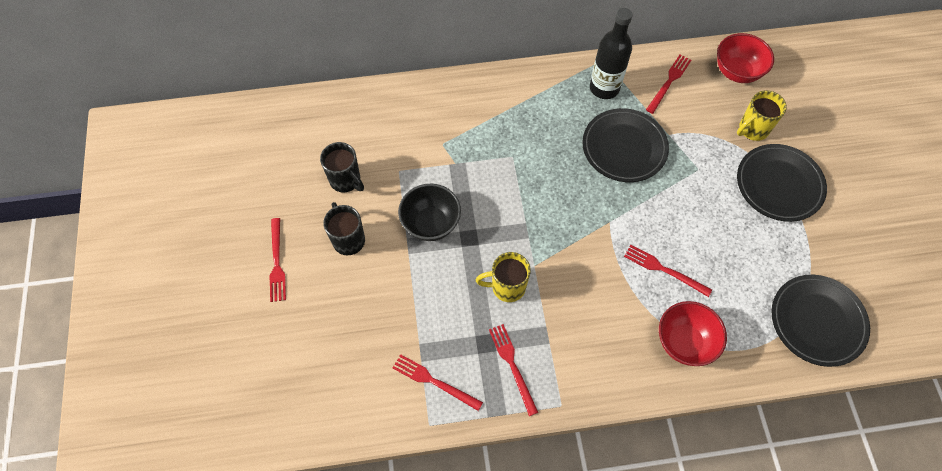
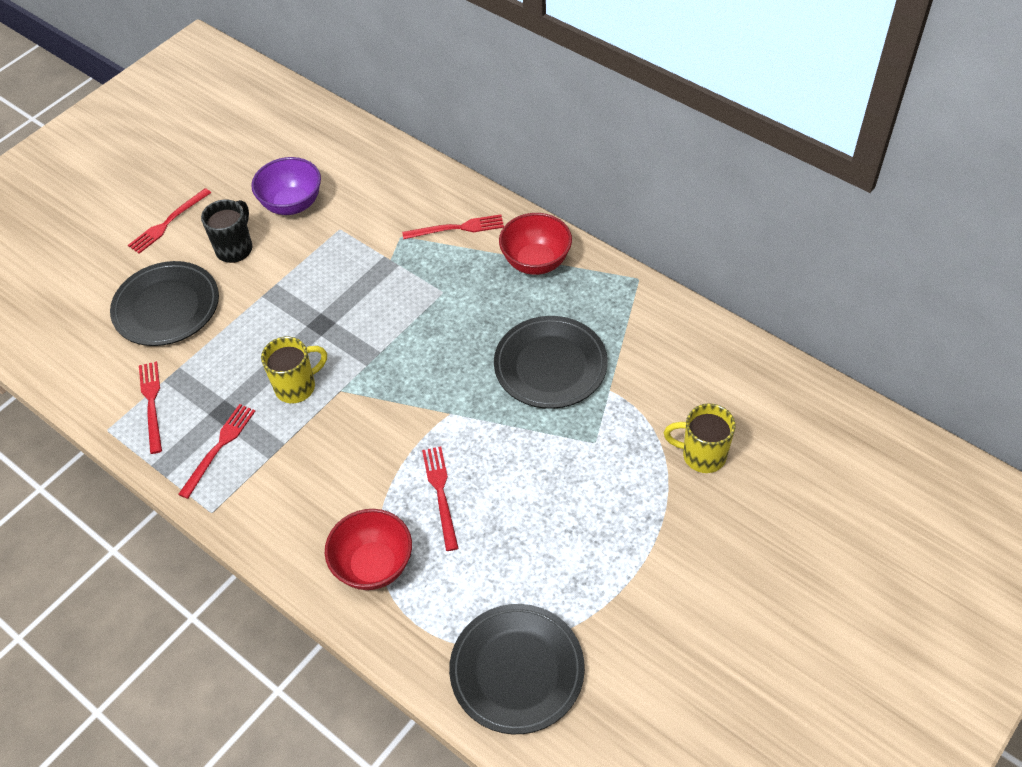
camera: 50 degrees right, 10 degrees down
(346, 180) = (292, 204): black mug -> purple bowl
(431, 223) = (308, 288): black bowl -> none
(507, 287) = (297, 387): yellow mug -> yellow mug turned 105 degrees clockwise
(604, 88) = (604, 302): black bottle -> none
(669, 82) = (676, 346): red fork -> red fork (457, 228)
(737, 72) = (762, 393): red bowl -> red bowl (536, 262)
(779, 185) = (656, 525): black plate -> black plate (167, 308)

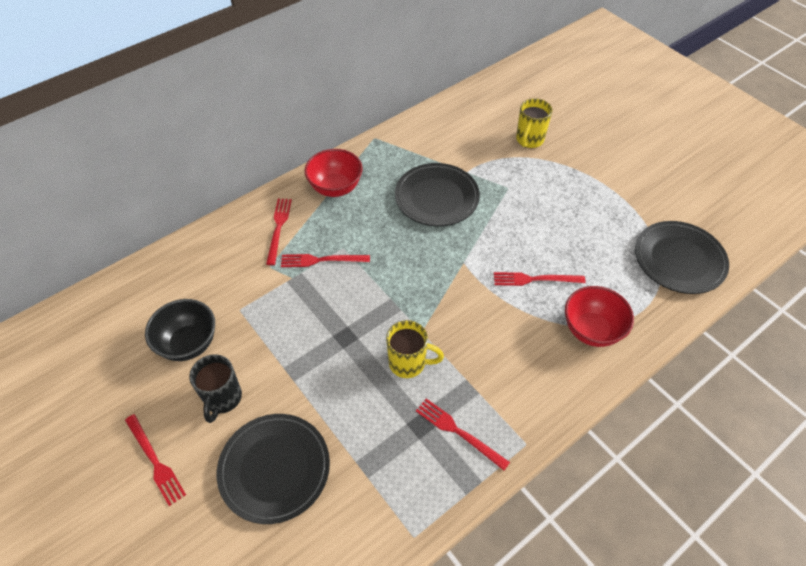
camera: 80 degrees left, 0 degrees up
(152, 403) = (393, 490): red fork -> red fork (321, 260)
(235, 248) = (223, 399): black mug -> black mug turned 120 degrees counterclockwise
(292, 204) = (188, 343): purple bowl -> black bowl
(297, 387) = (408, 363): yellow mug -> yellow mug turned 120 degrees clockwise

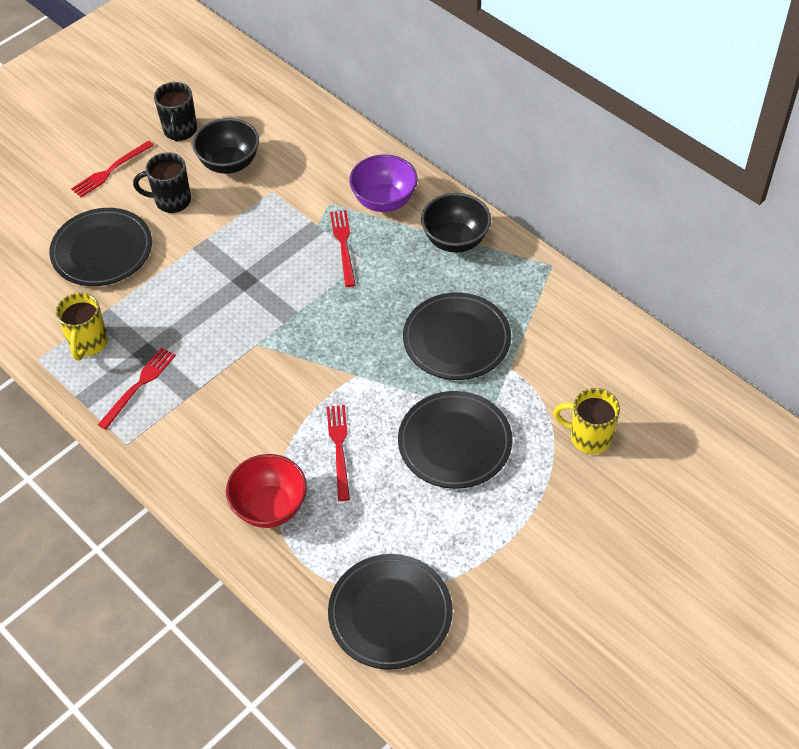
camera: 85 degrees right, 0 degrees up
(122, 388) = (180, 131): none -> black mug
(278, 228) = (384, 201): red fork -> purple bowl
(335, 188) = (455, 240): red bowl -> black bowl
(408, 363) = (216, 337): yellow mug -> yellow mug (88, 343)
(532, 209) = (455, 443): none -> black plate

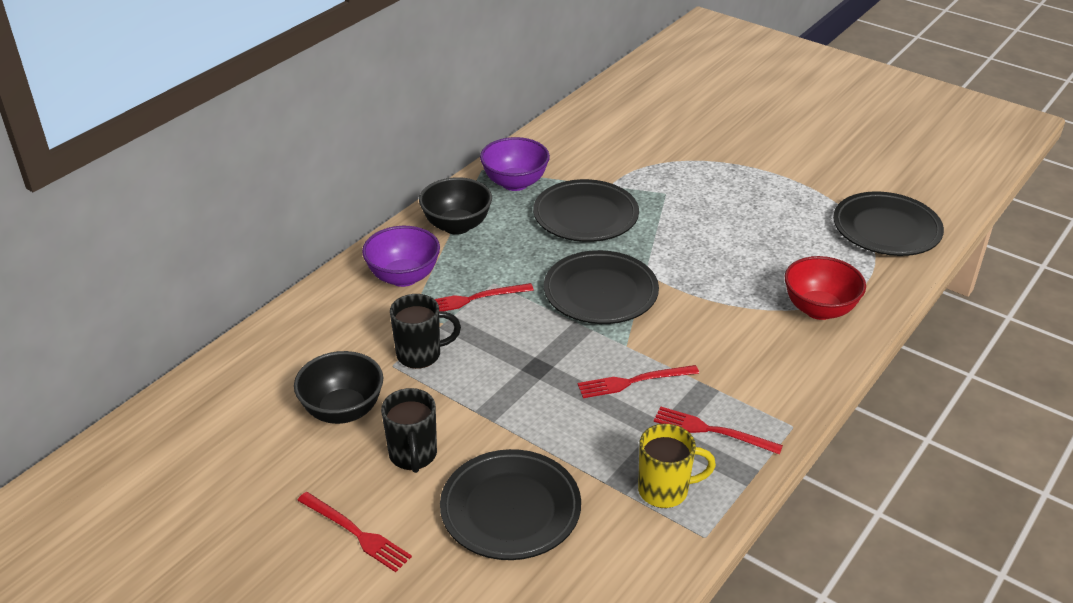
camera: 100 degrees left, 15 degrees down
(180, 131) = (277, 470): black mug -> black mug (420, 354)
(339, 448) = (735, 274): red fork -> red fork (633, 381)
(455, 443) = (702, 209): black plate -> black plate (600, 293)
(523, 289) = (515, 183): none -> purple bowl
(588, 437) = (670, 144): yellow mug -> none

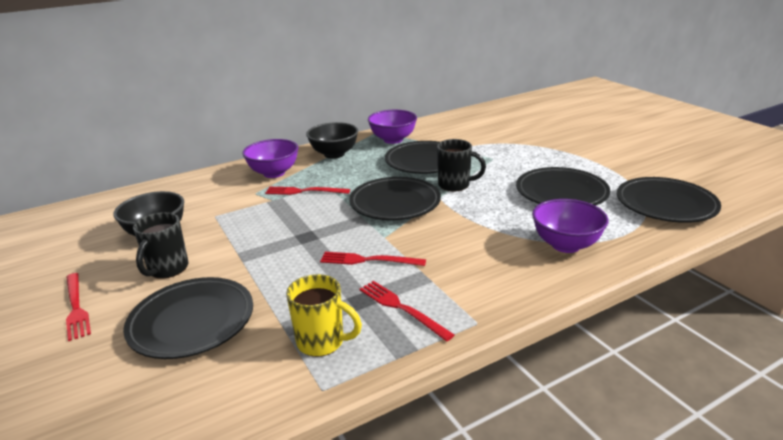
camera: 25 degrees right, 10 degrees down
(420, 354) = (238, 214): black mug -> black mug (455, 185)
(774, 235) = (561, 193): none -> black plate
(819, 309) = (565, 245): red bowl -> purple bowl

